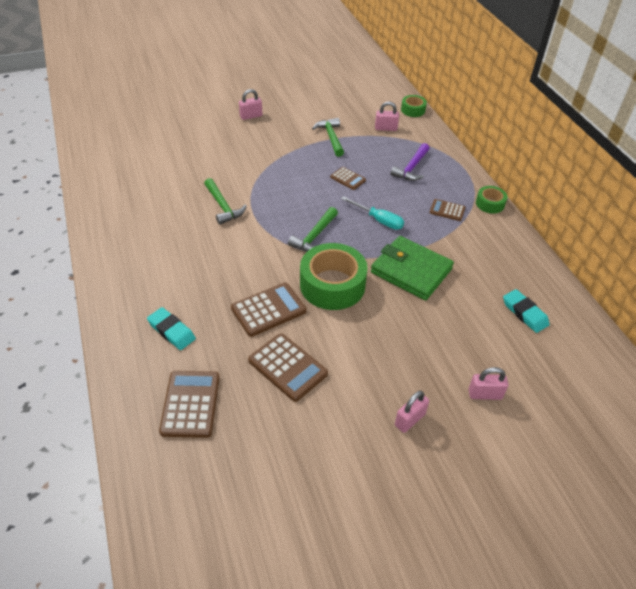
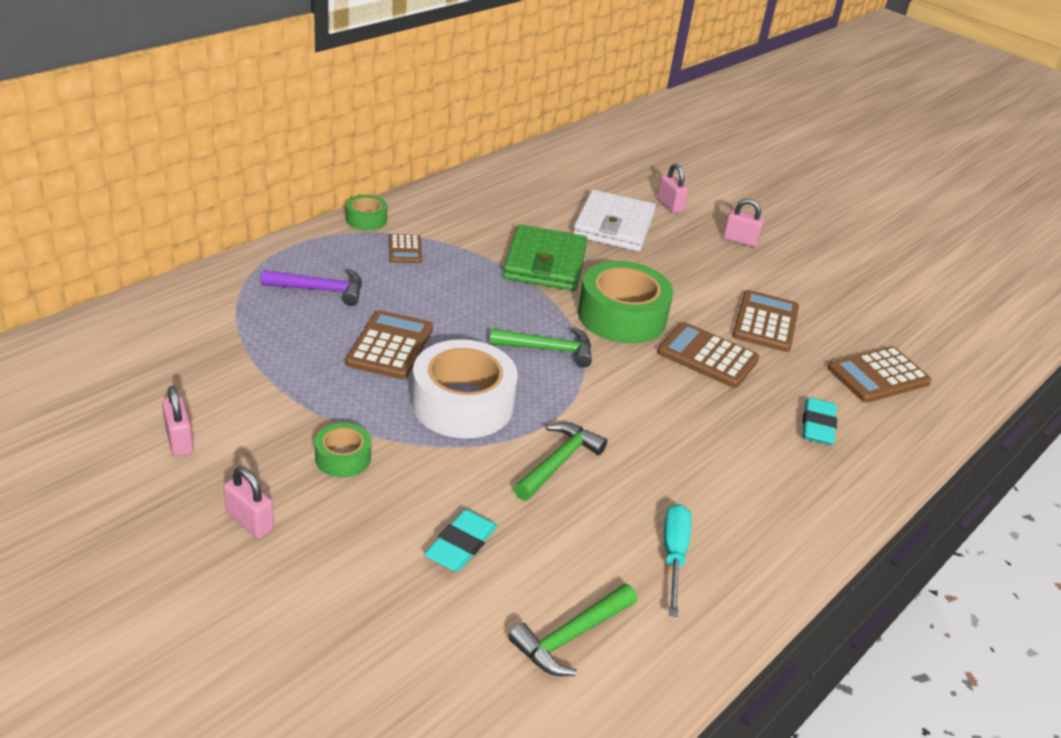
camera: 120 degrees left, 10 degrees down
(286, 189) = (462, 404): none -> white tape
(331, 137) = (276, 389): green hammer -> green hammer (571, 636)
(348, 179) = (390, 346): brown calculator -> brown calculator, size x1.72
(378, 220) = (469, 301): turquoise screwdriver -> turquoise screwdriver (674, 555)
(385, 128) = (211, 332): pink padlock -> pink padlock (179, 441)
(413, 110) = (130, 311): green tape -> green tape (343, 458)
(455, 334) = (614, 226): none -> white wallet
(524, 313) = (545, 189): turquoise eraser -> turquoise eraser (461, 545)

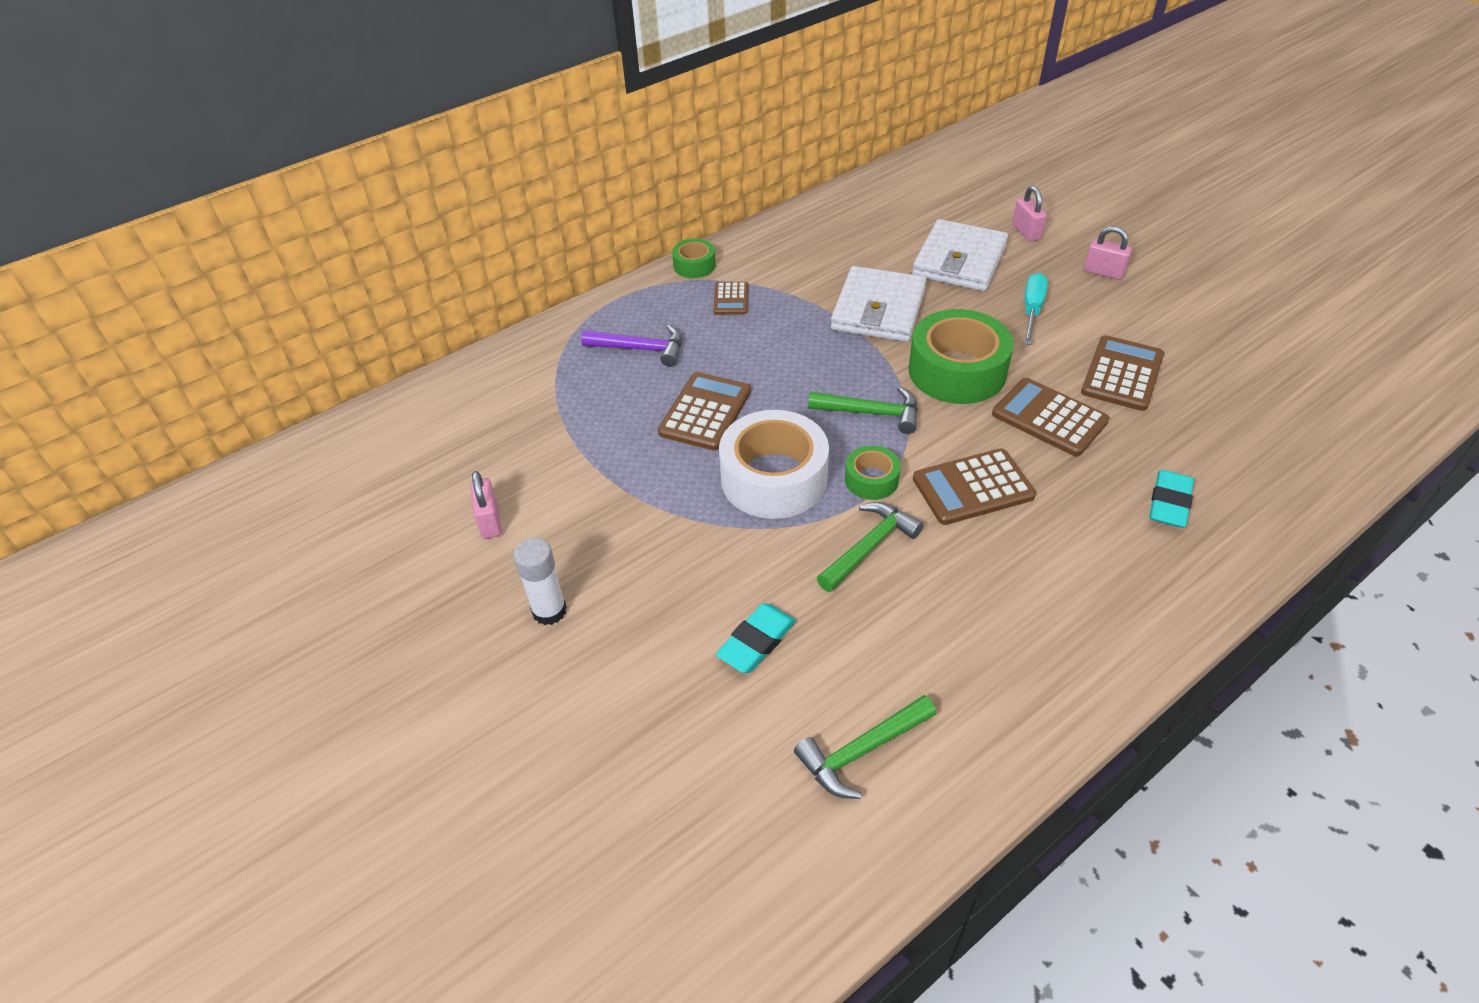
camera: 15 degrees right, 10 degrees up
(250, 521) = (549, 611): pink padlock -> white glue stick
(343, 458) = (646, 540): green tape -> green tape (871, 480)
(545, 263) = (878, 309): green wallet -> white wallet
(674, 555) = (984, 660): turquoise screwdriver -> turquoise screwdriver (1032, 310)
(878, 375) = (1251, 439): brown calculator -> brown calculator (972, 487)

